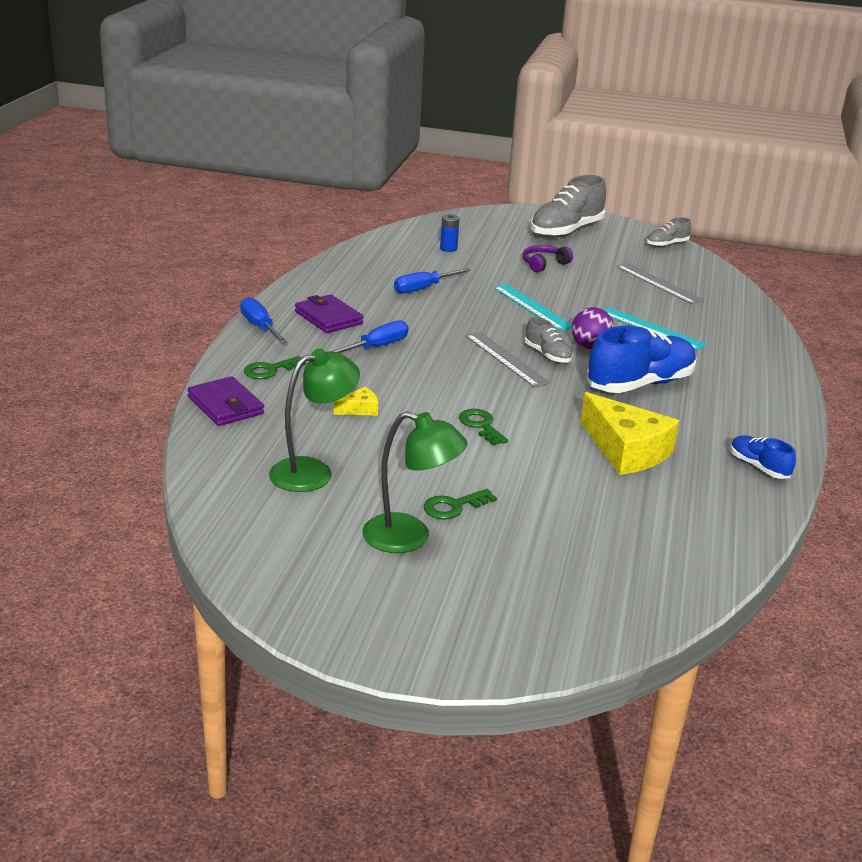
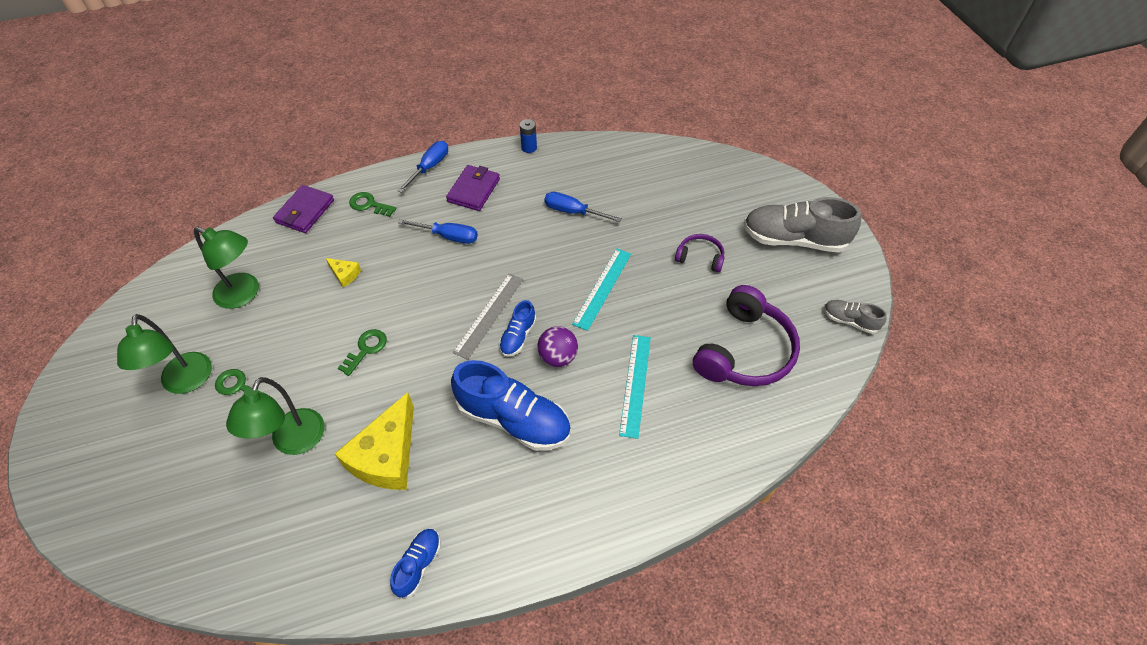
camera: 60 degrees right, 25 degrees up
(448, 249) = (667, 189): blue battery -> blue battery (529, 148)
(547, 355) = (518, 336): grey shoe -> blue shoe
(563, 493) = (293, 442): none -> green lamp
(658, 283) = (744, 351): grey ruler -> purple headphones

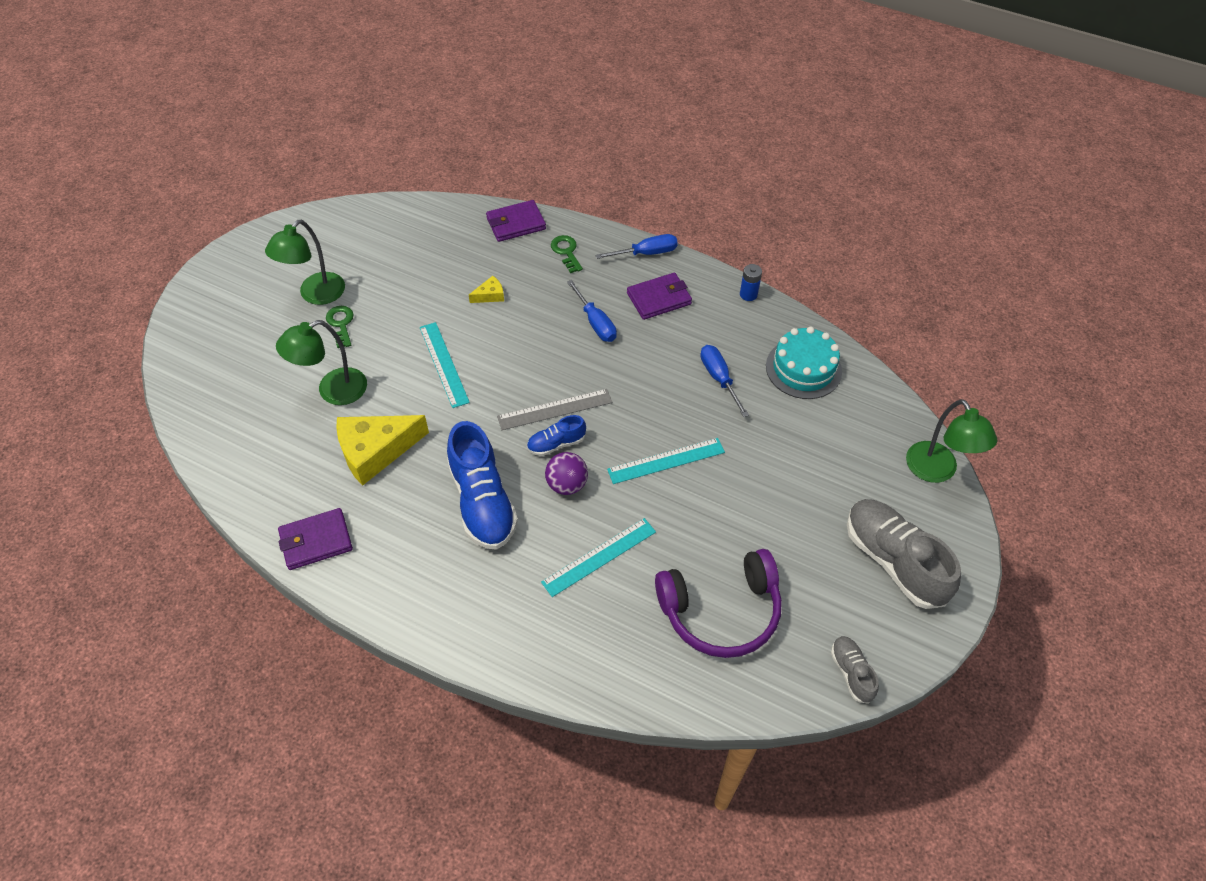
camera: 45 degrees right, 0 degrees up
(244, 294) = (411, 259): green lamp -> green lamp (937, 471)
(345, 274) = (490, 295): yellow cheese -> yellow cheese turned 105 degrees counterclockwise
(366, 349) = (444, 364): green key -> turquoise ruler
(418, 565) = (316, 541): blue shoe -> purple wallet
(615, 168) = (803, 368): none -> turquoise cake
(700, 257) = (782, 504): purple headphones -> none

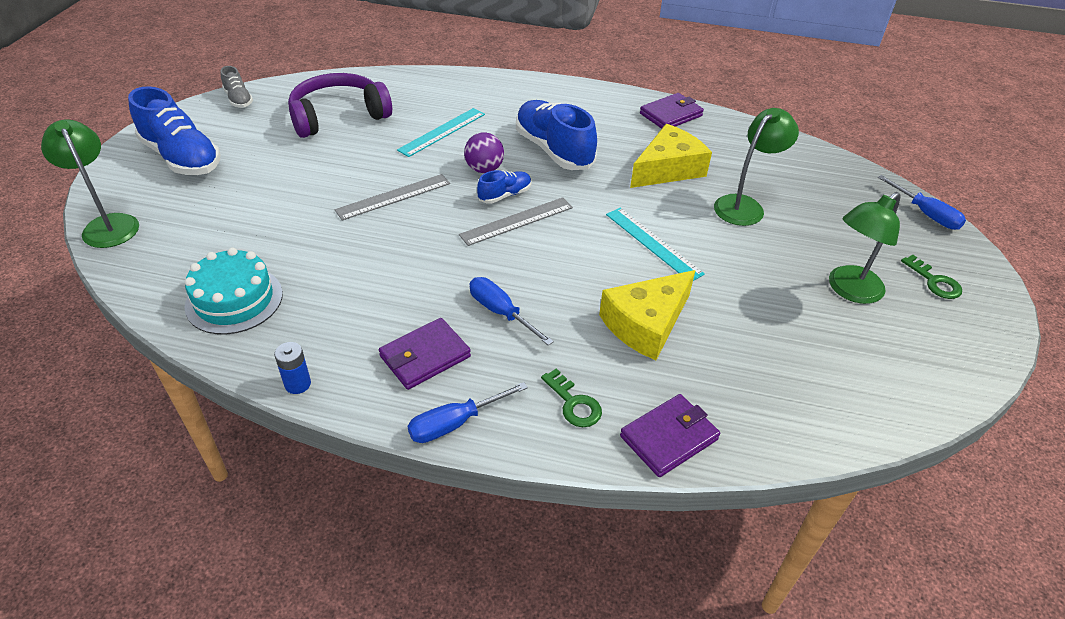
camera: 165 degrees right, 10 degrees down
(315, 295) = (849, 290): green lamp -> green lamp turned 150 degrees counterclockwise
(341, 324) = (792, 264): green key -> green key (934, 281)
(490, 295) = (646, 324): yellow cheese -> yellow cheese, size x2.25
(666, 461) = (393, 197): turquoise ruler -> grey ruler
(719, 378) = (340, 275): blue screwdriver -> blue screwdriver (926, 214)
(893, 561) = (182, 158): grey shoe -> blue shoe

